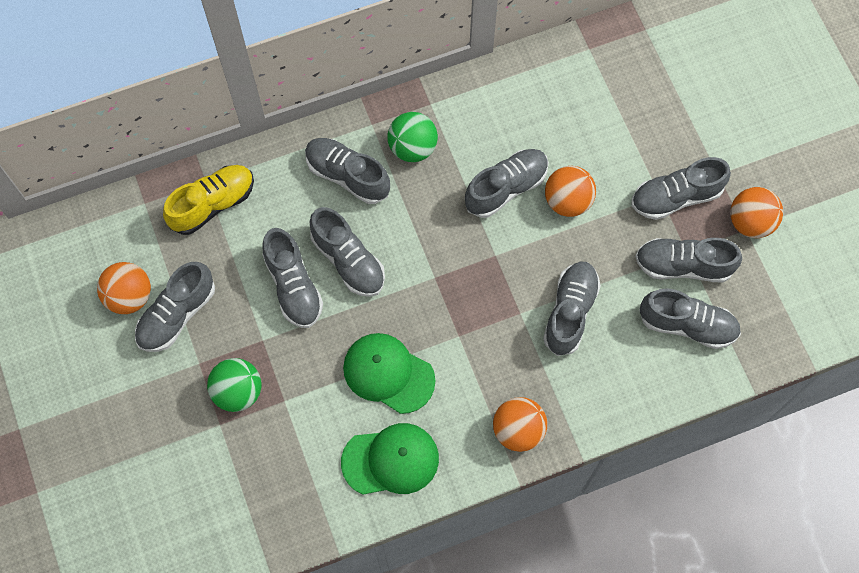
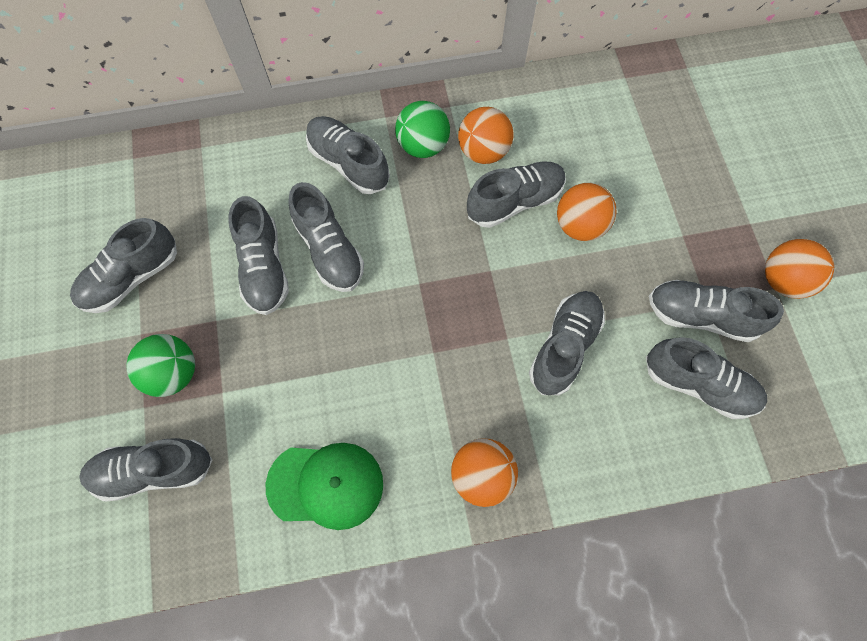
camera: 10 degrees right, 0 degrees up
(129, 296) = (88, 249): orange ball -> orange ball (483, 151)
(213, 204) = (201, 170): yellow shoe -> none
(388, 373) = (345, 381): green cap -> none
(676, 197) = (700, 240): grey shoe -> grey shoe (154, 470)

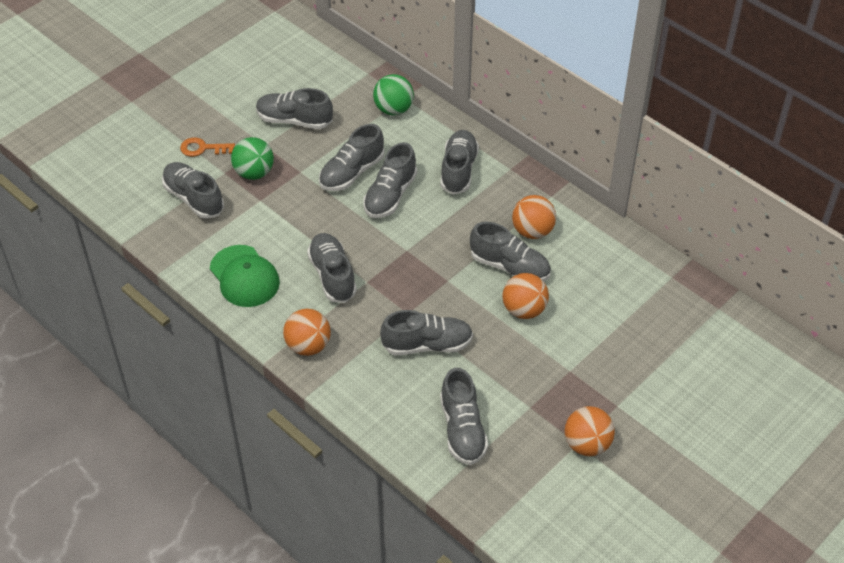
camera: 55 degrees right, 20 degrees down
(81, 409) = (202, 148): none -> orange key
(423, 145) = (507, 199): green ball -> green ball (393, 109)
(700, 316) = (515, 408): grey shoe -> grey shoe (332, 275)

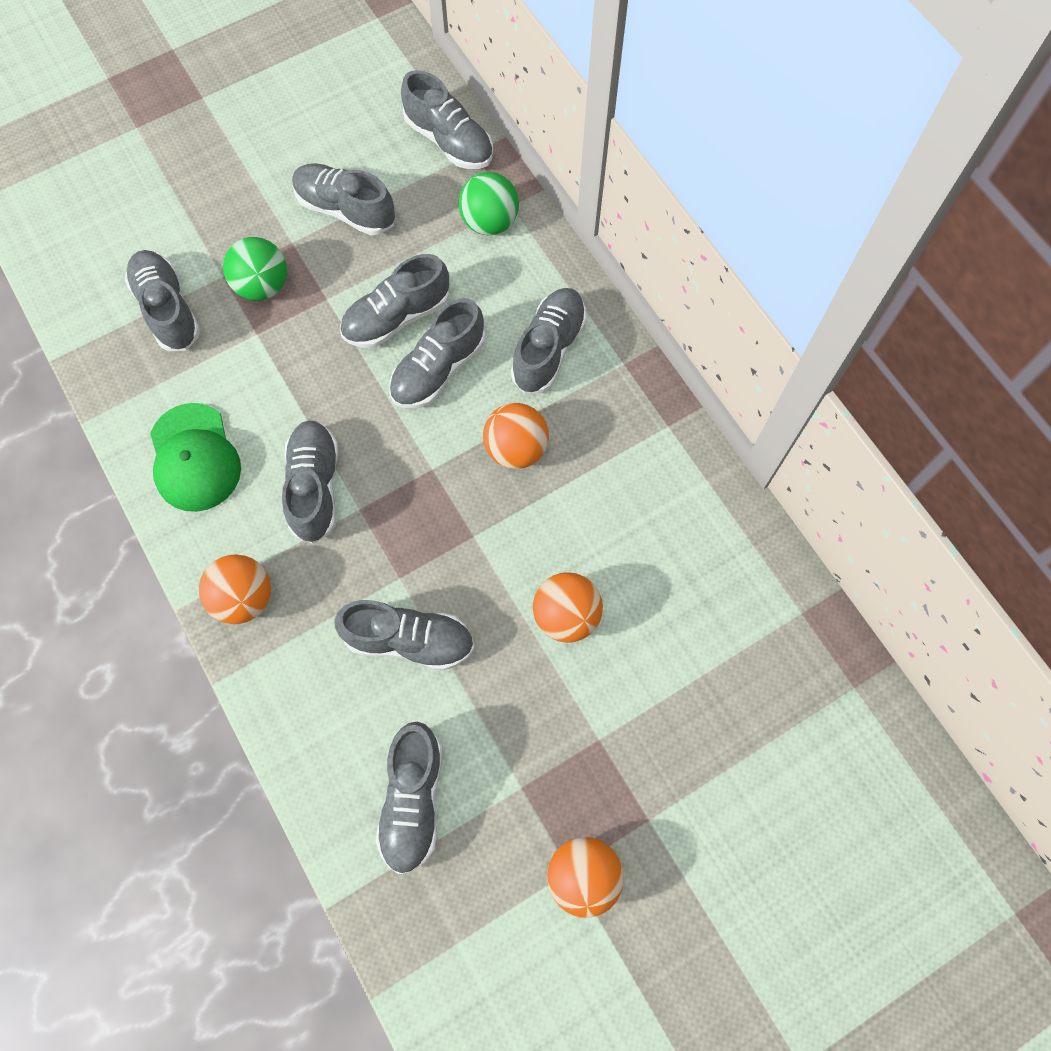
camera: 15 degrees right, 20 degrees up
(202, 148) = (206, 228): orange key -> none
(510, 267) = (569, 535): grey shoe -> grey shoe (449, 141)
(532, 231) = (622, 481): orange ball -> orange ball (516, 449)

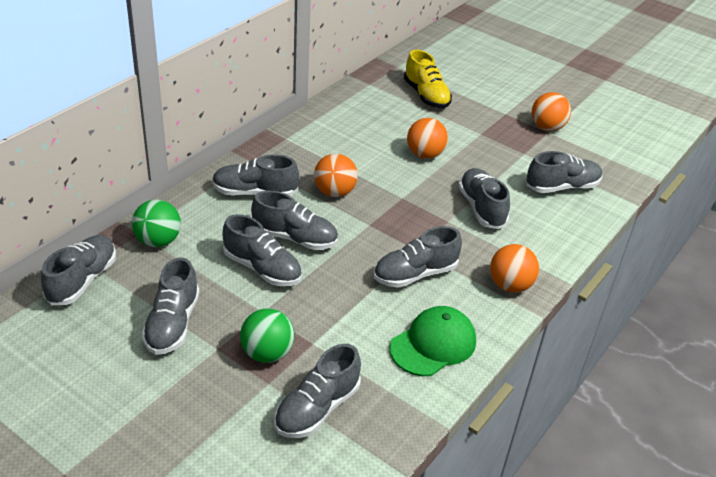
camera: 115 degrees left, 30 degrees down
(740, 697) = (426, 96): none -> yellow shoe

